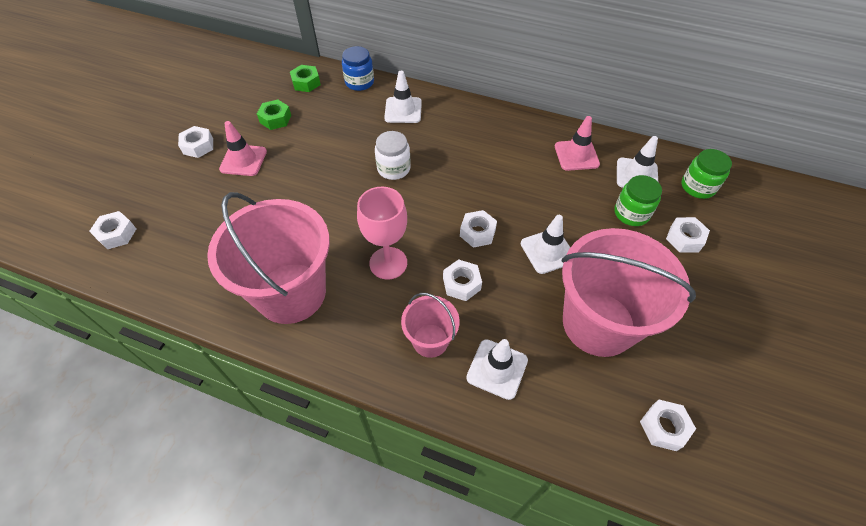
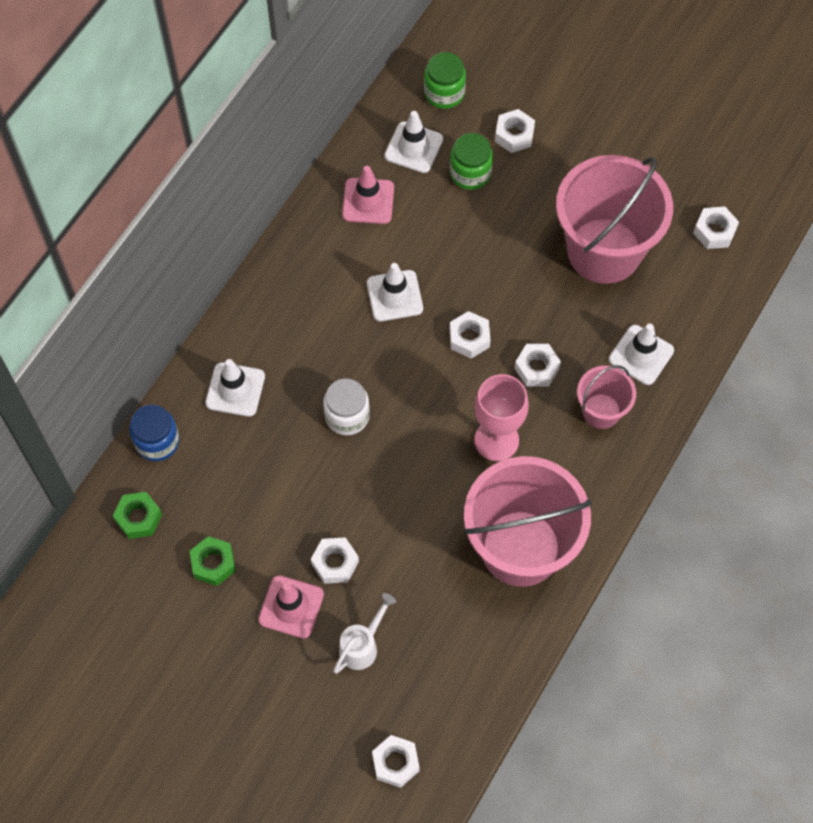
camera: 80 degrees left, 10 degrees up
(198, 146) = (248, 671): white nut -> white nut (335, 563)
(211, 202) = (362, 645): none -> white watering can
(547, 251) = (508, 272): white traffic cone -> white traffic cone (394, 296)

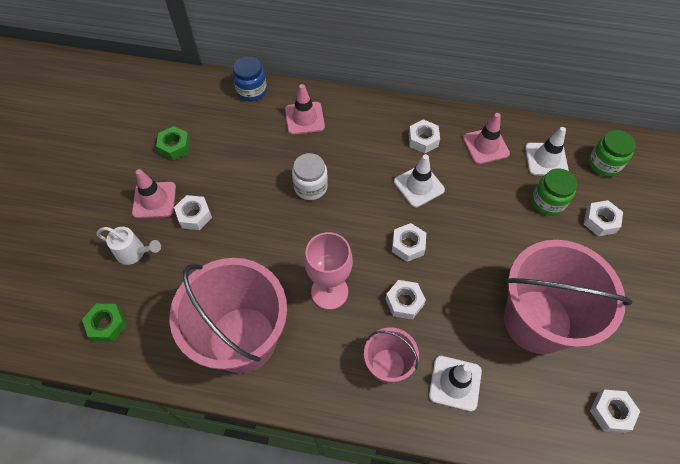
camera: 70 degrees right, 5 degrees down
(139, 518) = (196, 99): green nut -> green nut (107, 325)
(235, 389) = (304, 118): white traffic cone -> pink traffic cone
(395, 763) = (46, 304): white nut -> white nut (423, 140)

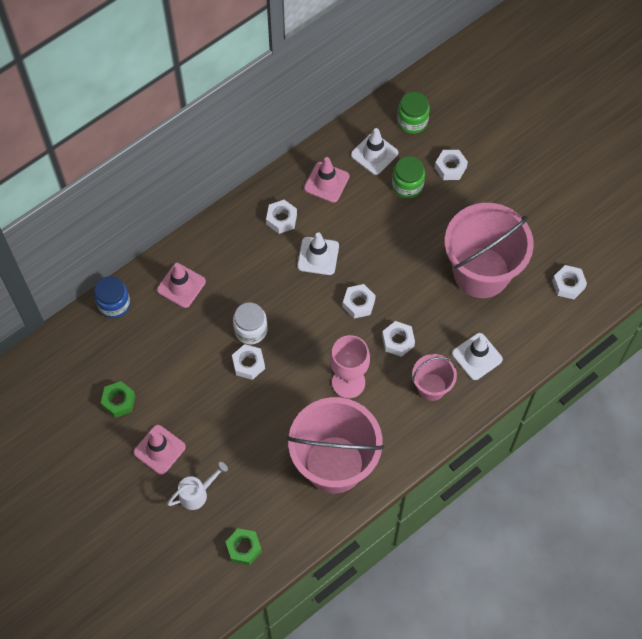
camera: 50 degrees left, 5 degrees up
(194, 215) = (201, 430): white nut -> white nut (248, 364)

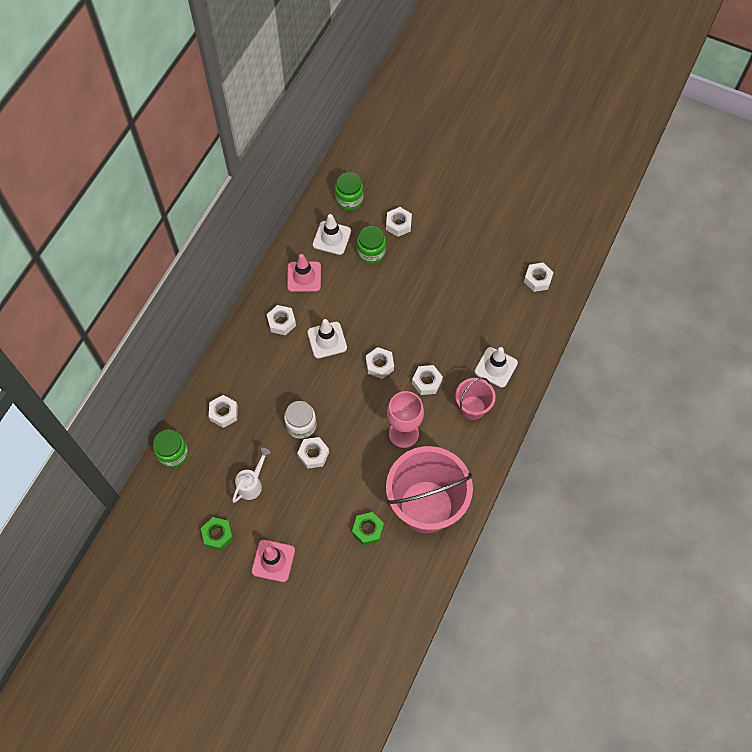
camera: 25 degrees left, 0 degrees up
(114, 304) = (173, 453): blue jar -> green jar
(181, 285) = (224, 413): pink traffic cone -> white nut
(197, 493) = (324, 583): white watering can -> white watering can (252, 484)
(244, 548) = (386, 612): green nut -> green nut (368, 530)
(481, 272) = (465, 298): pink bucket -> none

